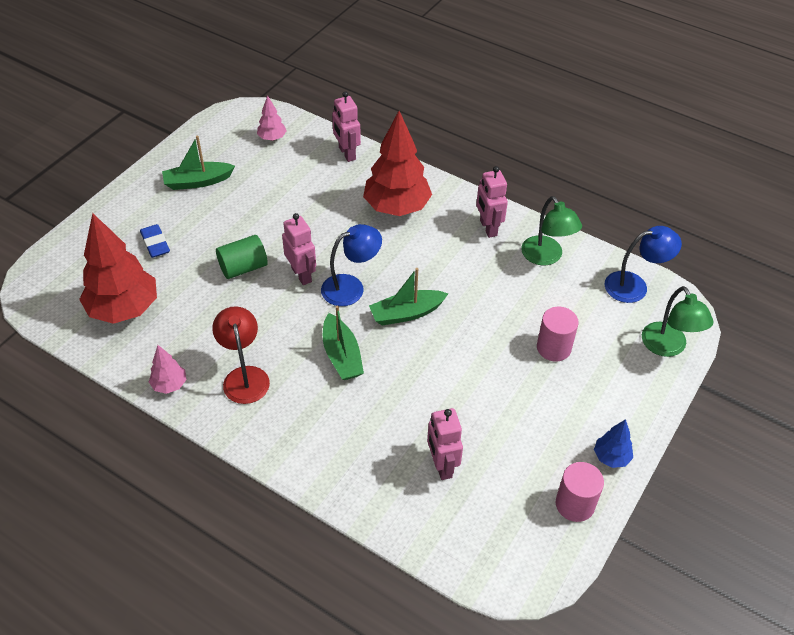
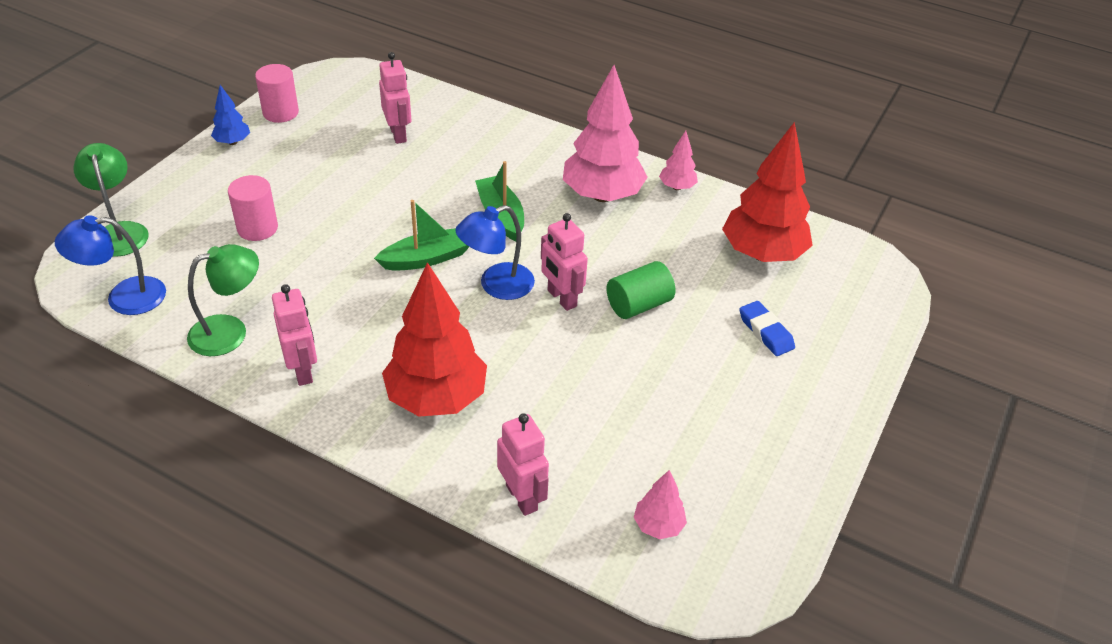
camera: 175 degrees right, 5 degrees down
(198, 182) = (750, 430): green boat -> none
(244, 376) = (602, 195): red lamp -> pink tree
(546, 257) = (230, 331): green lamp -> green lamp turned 90 degrees clockwise

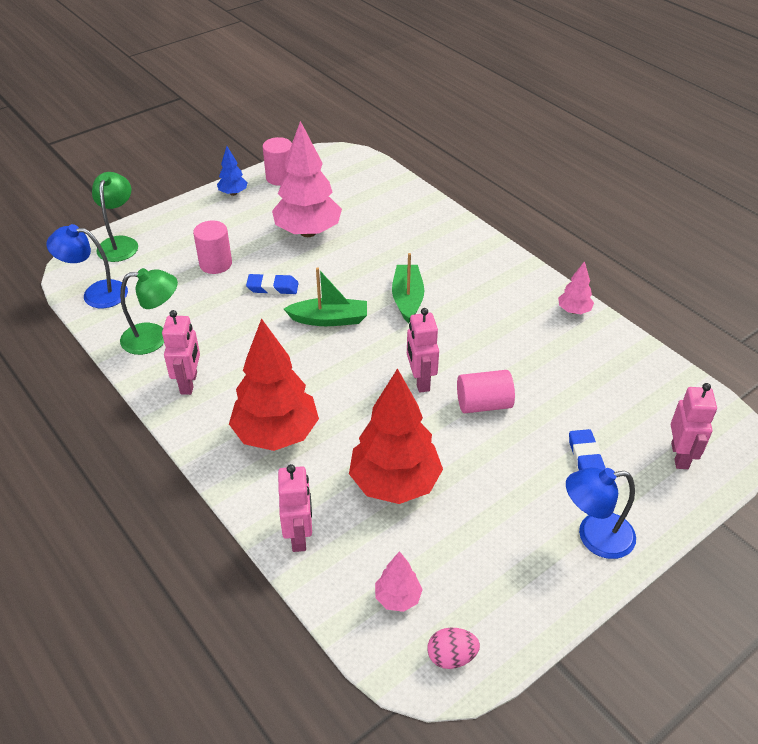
camera: 25 degrees right, 0 degrees up
(342, 239) = (272, 287): none -> blue eraser
(398, 134) = (361, 214): pink robot -> pink robot (680, 456)
(496, 285) = (372, 356): blue lamp -> blue lamp (594, 537)
(602, 195) = (502, 302): pink tree -> pink tree (308, 232)
(638, 305) = (483, 404): green cylinder -> pink cylinder
(741, 564) = (451, 657): none -> pink egg
(762, 254) = (621, 389): red tree -> red tree (395, 483)

